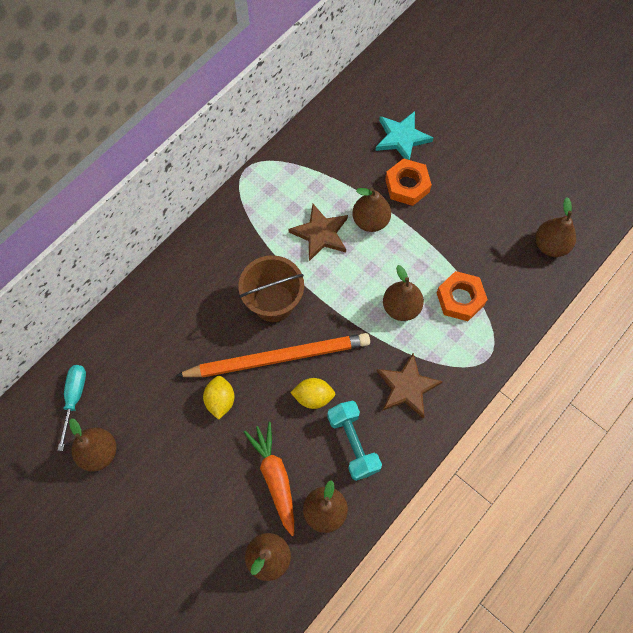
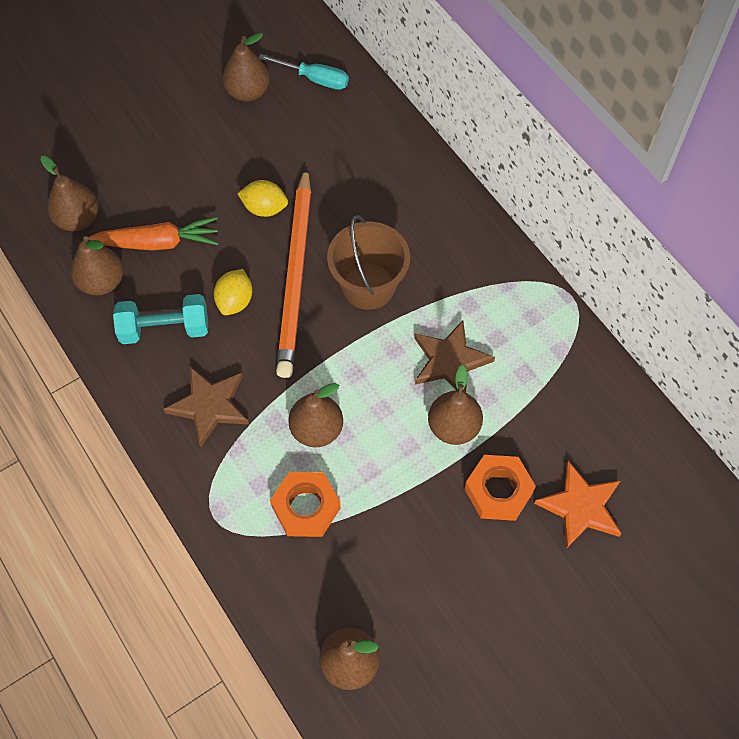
camera: 105 degrees right, 5 degrees down
(402, 138) = (580, 507): turquoise star -> orange star

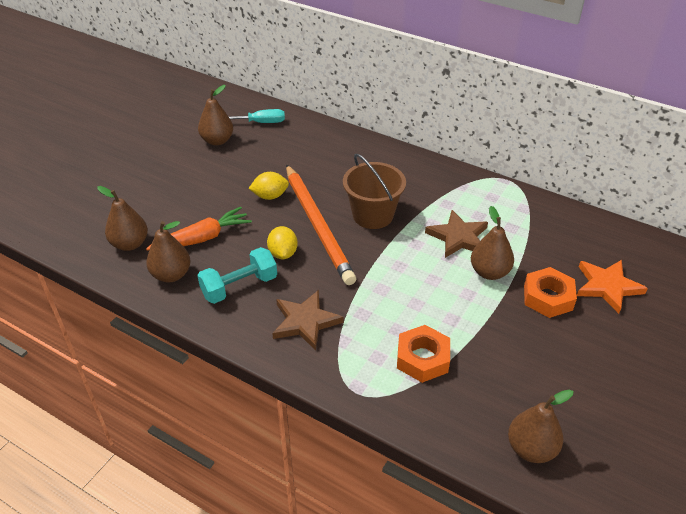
camera: 25 degrees left, 20 degrees down
(316, 429) = (396, 308): brown pear -> none

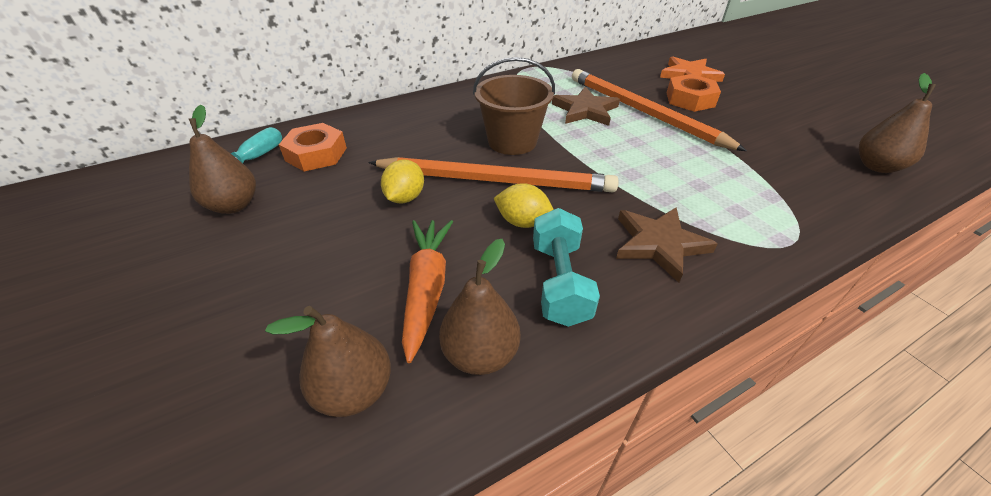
camera: 60 degrees left, 0 degrees up
(422, 358) = (748, 183): orange nut -> orange nut (316, 154)
(489, 272) = (643, 112): brown pear -> orange pencil

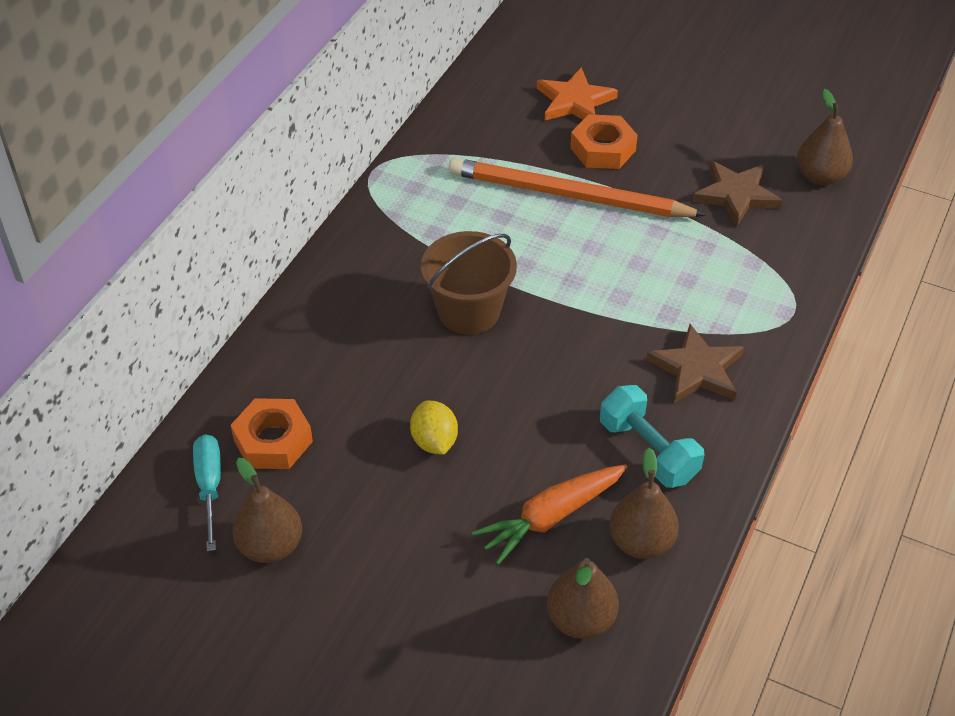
camera: 35 degrees left, 5 degrees up
(427, 288) = (551, 517): orange carrot -> orange carrot turned 90 degrees counterclockwise
(495, 180) = (500, 373): orange pencil -> none
(522, 222) = (569, 408): yellow lemon -> none
(585, 110) = (505, 222): brown star -> brown star (736, 195)

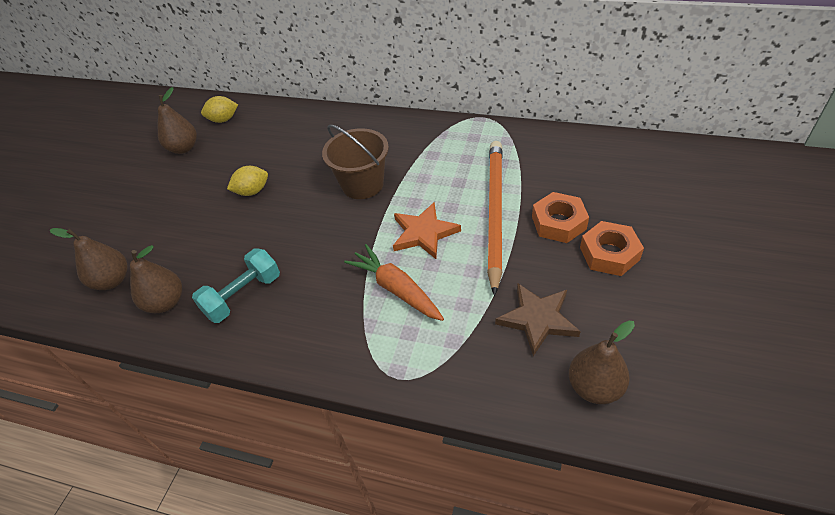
camera: 85 degrees right, 0 degrees up
(209, 486) = (223, 120): turquoise screwdriver -> yellow lemon
(273, 441) = (253, 132): orange nut -> orange nut (609, 254)
(551, 517) = (191, 254): orange carrot -> orange carrot (396, 289)
(575, 101) = (611, 197): orange star -> orange star (424, 233)
(697, 369) = (323, 315): brown star -> none

